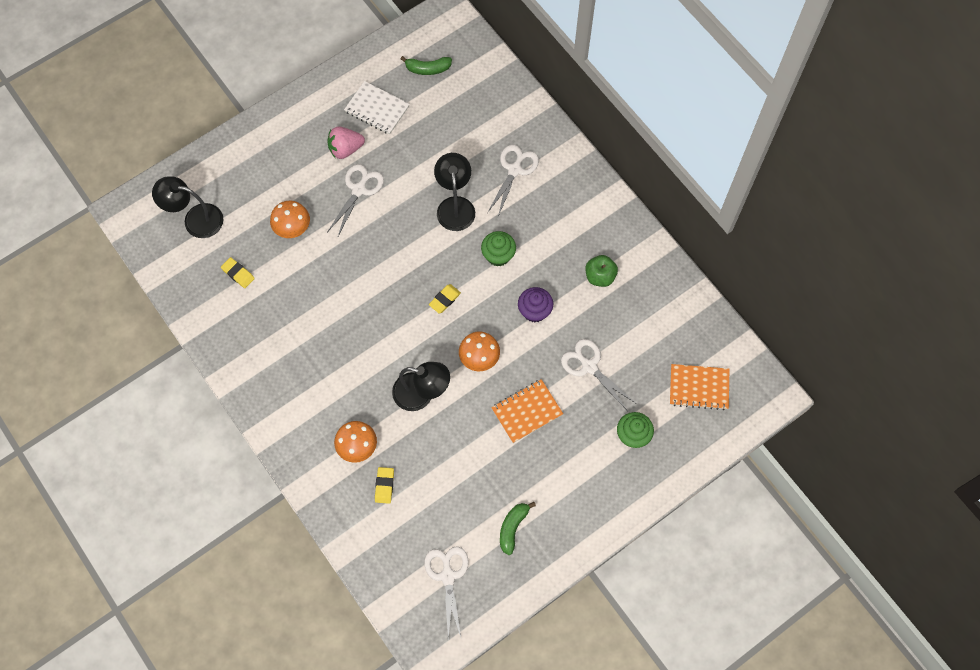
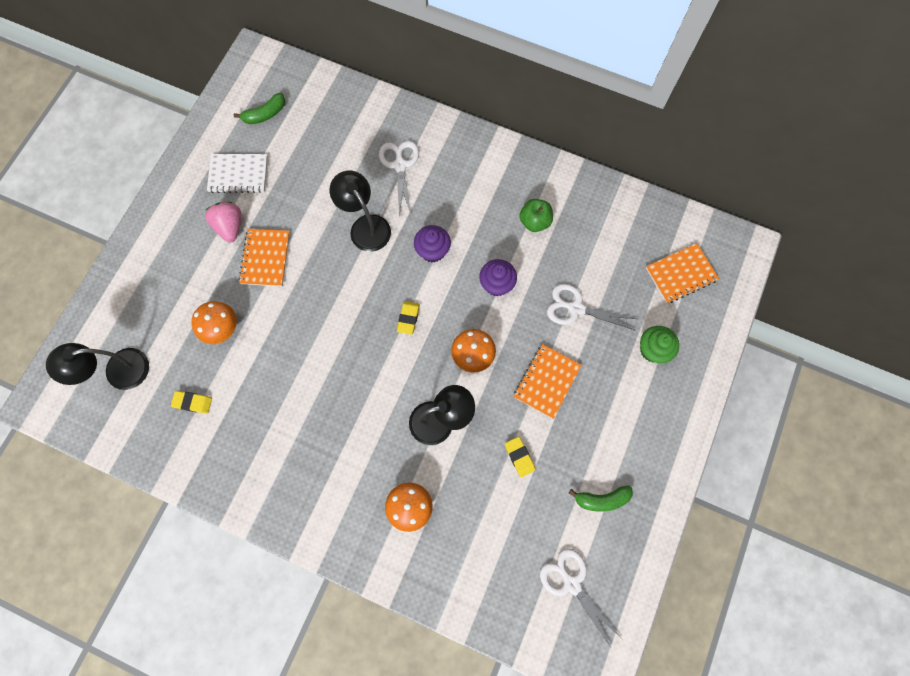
camera: 30 degrees left, 5 degrees up
(345, 149) = (230, 226): pink strawberry -> pink strawberry turned 120 degrees clockwise
(359, 190) = (265, 258): white scissors -> orange notebook
(384, 486) = (459, 530): yellow eraser -> yellow eraser (519, 457)
(498, 255) = (432, 251): green cupcake -> purple cupcake
(512, 527) = (601, 499): green banana -> green banana turned 90 degrees counterclockwise

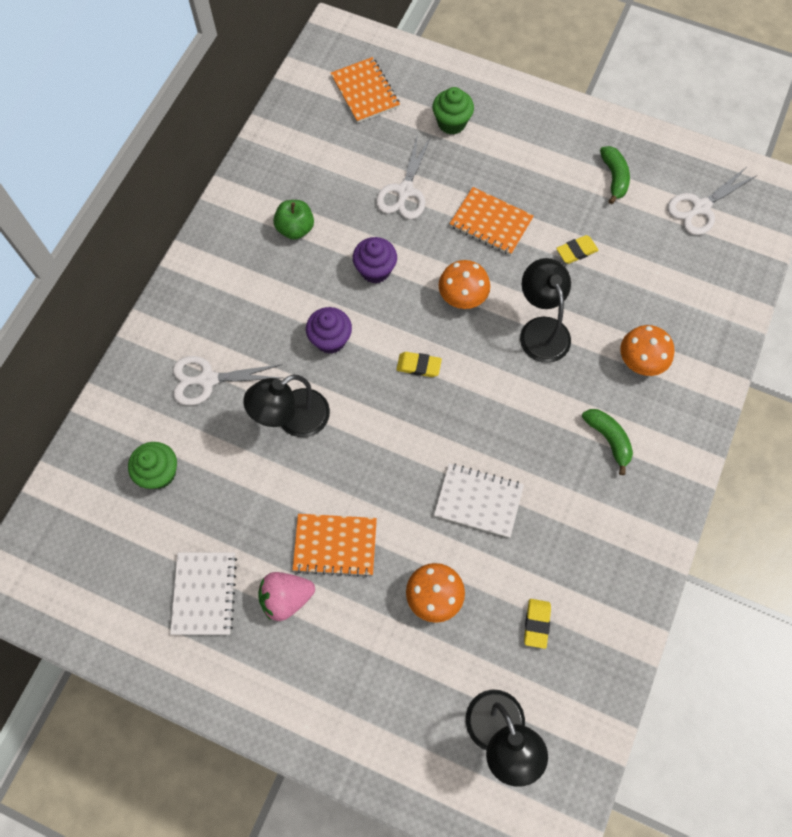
camera: 90 degrees left, 5 degrees down
(265, 114) = (109, 563): green banana -> green banana (608, 439)
(292, 362) = (478, 501): none -> white notebook
(328, 139) = (159, 473): none -> green cupcake

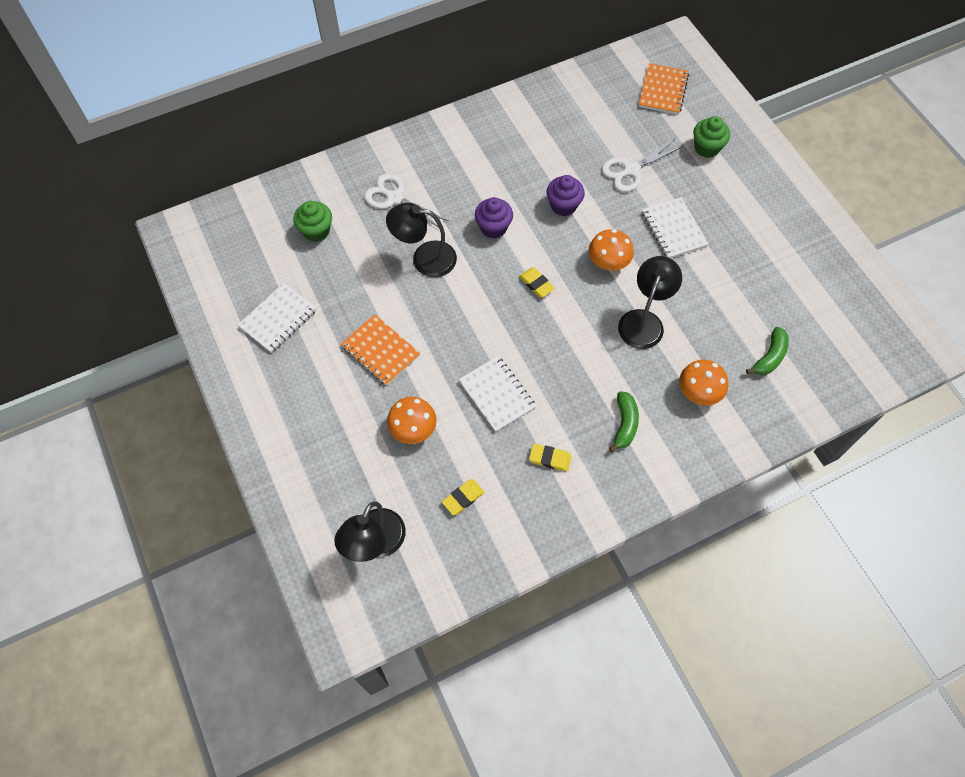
camera: 40 degrees right, 5 degrees down
(286, 598) = (322, 358): pink strawberry -> none
(295, 229) = (534, 145): green apple -> none
(491, 222) = (673, 229): orange notebook -> white notebook
(576, 251) = (719, 289): yellow eraser -> yellow eraser (550, 459)
(614, 177) = (796, 260): green banana -> green banana (770, 357)
(700, 208) = (847, 324): white scissors -> none

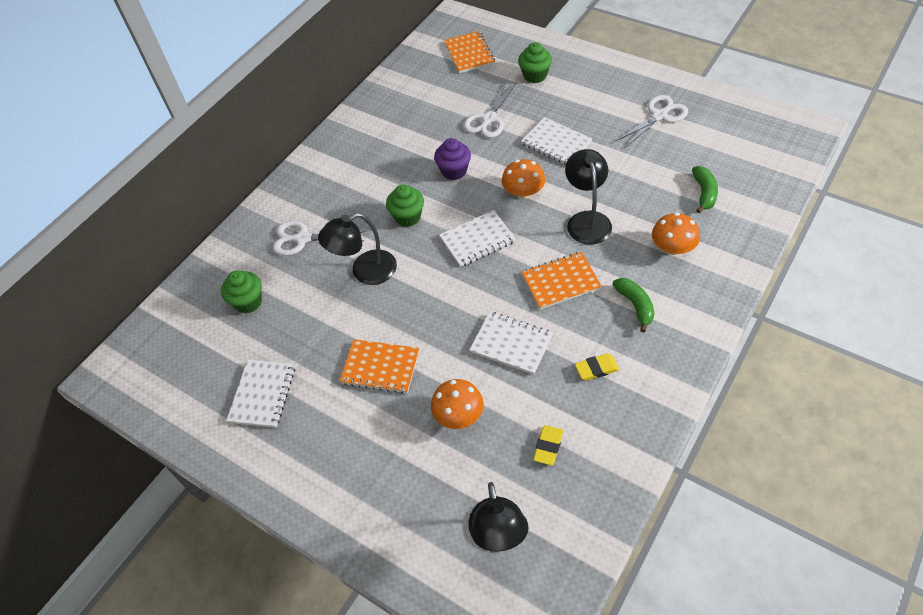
camera: 25 degrees left, 10 degrees down
(493, 228) = (408, 217): purple cupcake -> green cupcake
(536, 284) = (477, 240): yellow eraser -> white notebook
(578, 364) = (560, 282): none -> orange notebook
(791, 256) = (659, 116): none -> white scissors

